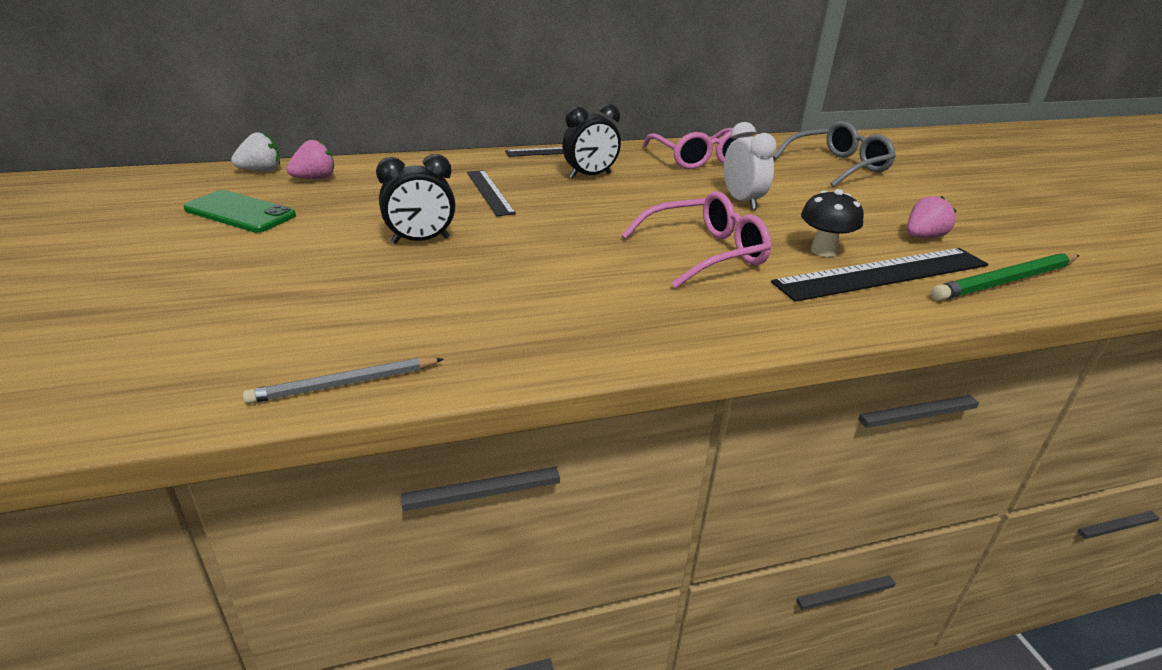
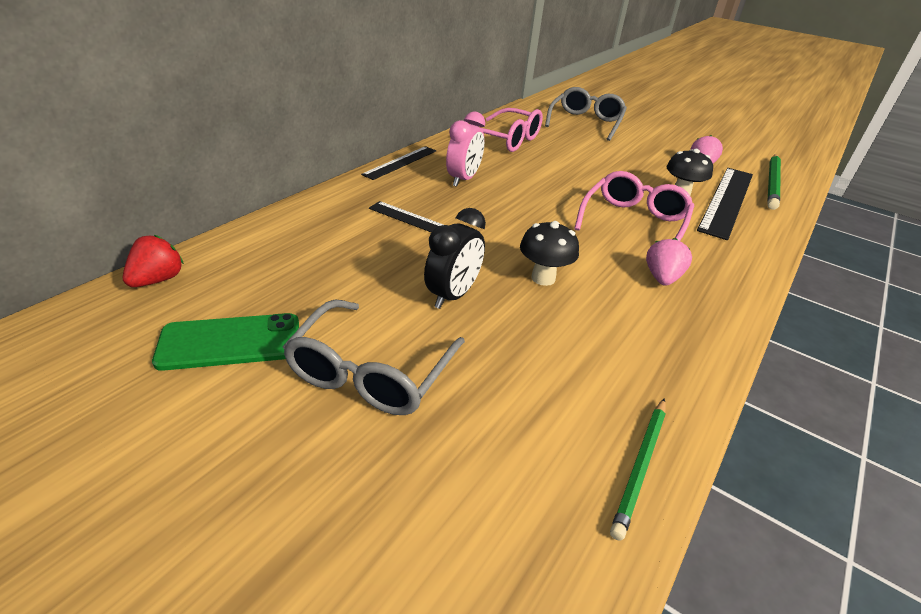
camera: 40 degrees left, 5 degrees up
(261, 170) = (157, 280): white strawberry -> red strawberry
(283, 257) = (371, 372): none -> grey glasses
(315, 178) = (238, 267): pink strawberry -> pink strawberry (662, 278)
(345, 384) = (641, 466): grey pencil -> green pencil
(517, 257) = (543, 278): none -> black mushroom
(590, 176) = (463, 179): black clock -> pink clock
(742, 201) = (584, 170): white clock -> none

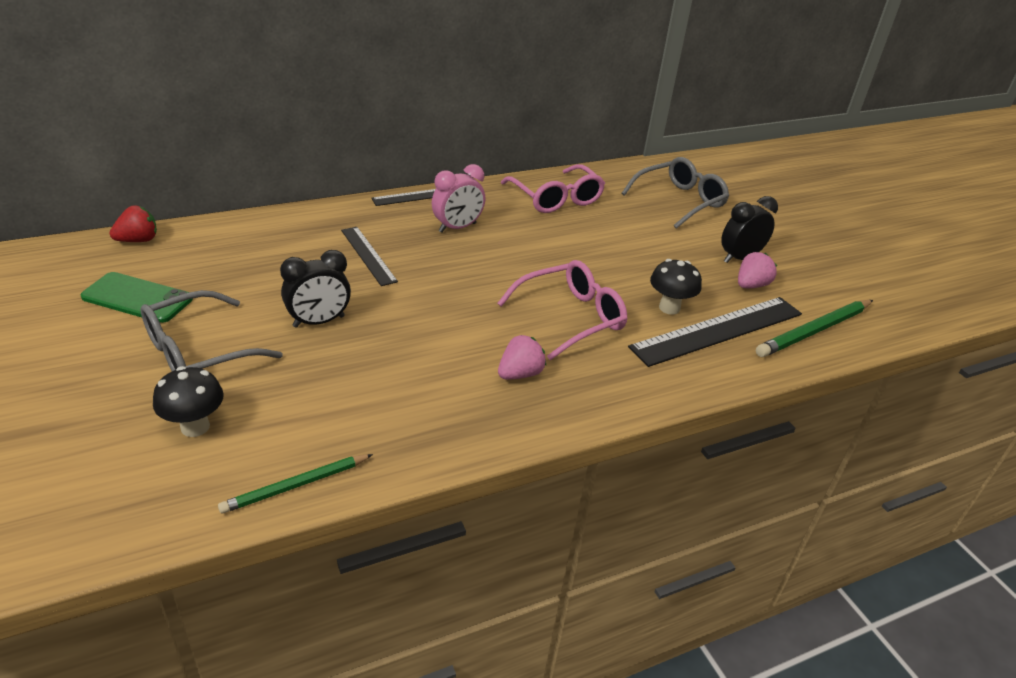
camera: 30 degrees right, 0 degrees up
(543, 278) = (410, 335): black mushroom -> black mushroom (195, 427)
(670, 150) = (739, 258): none -> black clock

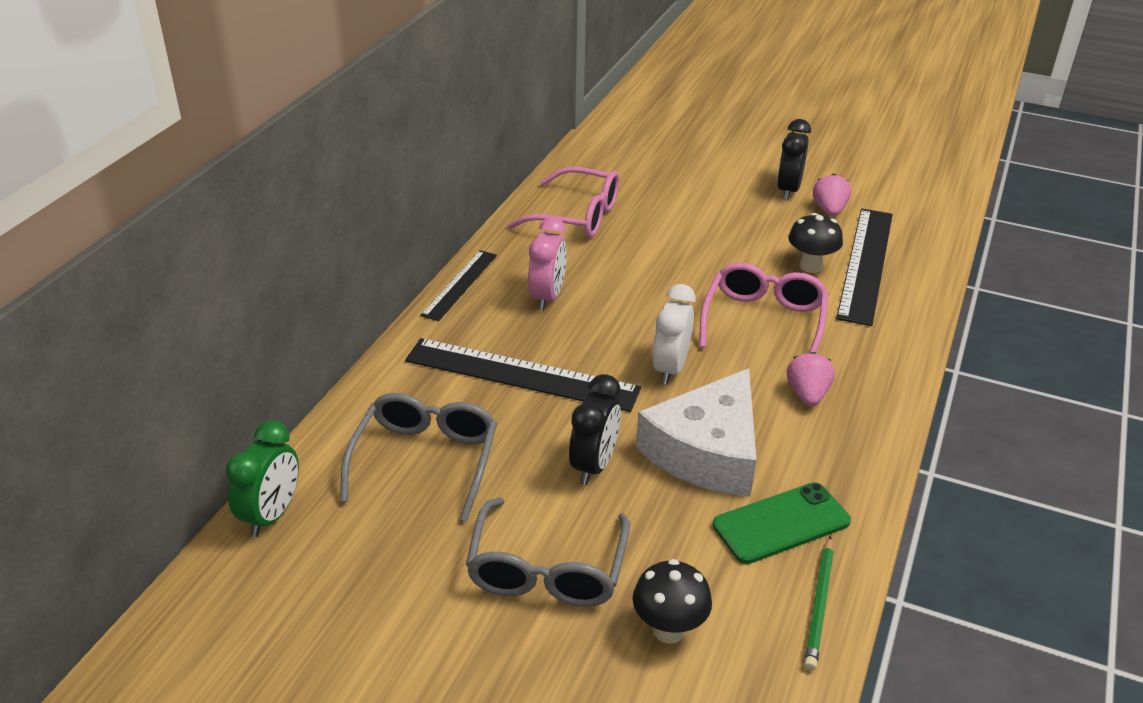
camera: 40 degrees left, 0 degrees up
(137, 298) = (392, 569): green phone -> green phone (781, 523)
(138, 240) = (271, 515): red strawberry -> green clock
(368, 255) = (521, 375): black ruler -> black ruler, size x1.71
(394, 359) = (706, 451): none -> white cheese
(458, 304) = (670, 369): none -> white clock
(679, 201) = (671, 161): grey glasses -> grey glasses (425, 460)
(815, 331) = (917, 223): green pencil -> none

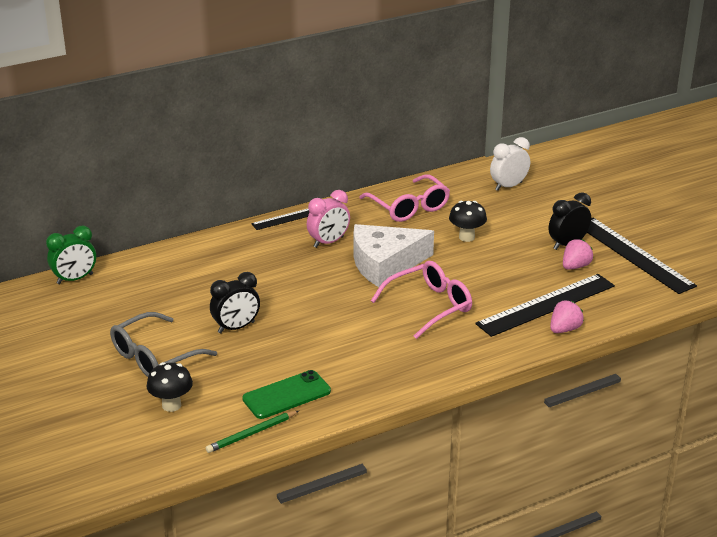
camera: 40 degrees right, 5 degrees down
(425, 460) = (165, 288): grey glasses -> none
(521, 375) = (260, 273): black ruler -> black ruler (633, 255)
(670, 369) = (340, 304): white clock -> white clock (508, 186)
(706, 451) = (299, 349): white cheese -> white cheese (385, 264)
(781, 523) = (286, 395): green phone -> green phone turned 45 degrees counterclockwise
(807, 395) = (394, 350): pink strawberry -> pink strawberry (564, 329)
(810, 266) = (507, 291): black mushroom -> black mushroom (466, 237)

